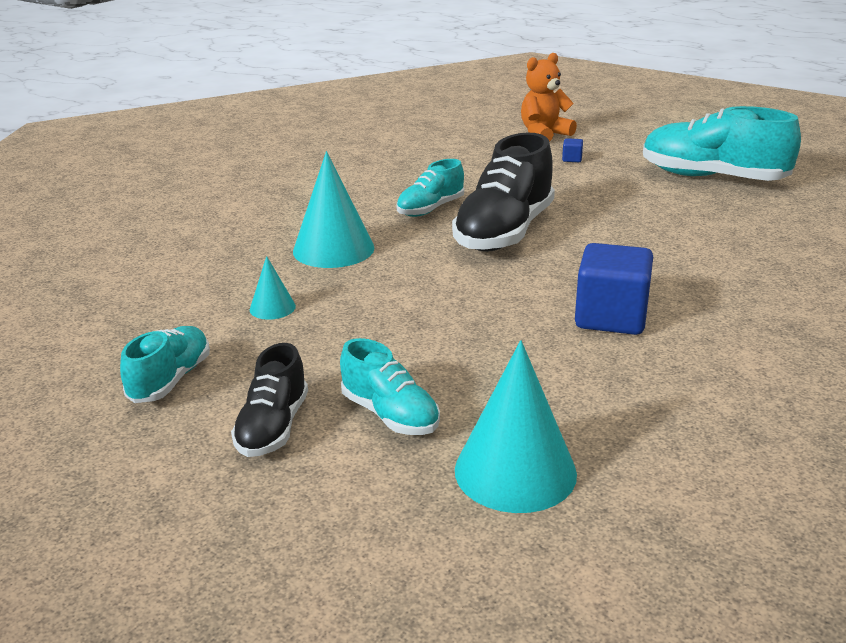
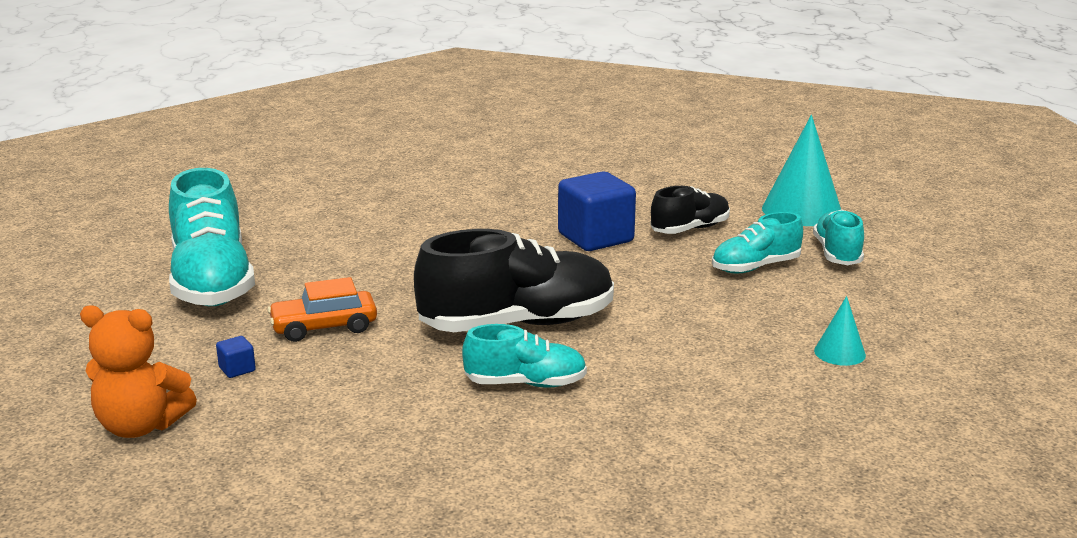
camera: 135 degrees left, 5 degrees down
(170, 380) = (981, 333): turquoise shoe -> turquoise shoe (755, 267)
(273, 427) = (924, 277): black shoe -> black shoe (690, 229)
(333, 249) = (704, 385): turquoise cone -> none
(592, 186) = (324, 327): none -> orange car

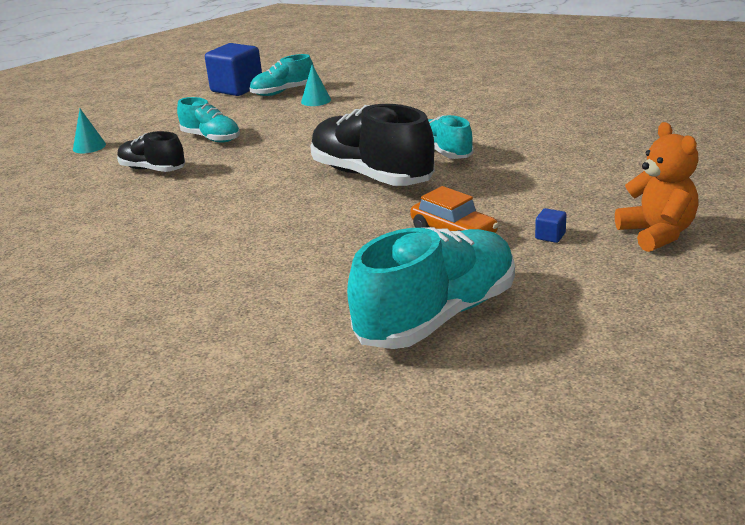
camera: 115 degrees left, 5 degrees up
(595, 238) = (194, 194): blue cube -> blue cube (237, 88)
(802, 210) = (89, 146): turquoise cone -> turquoise cone, size x0.50
(837, 254) = (169, 124): turquoise shoe -> turquoise shoe (283, 92)

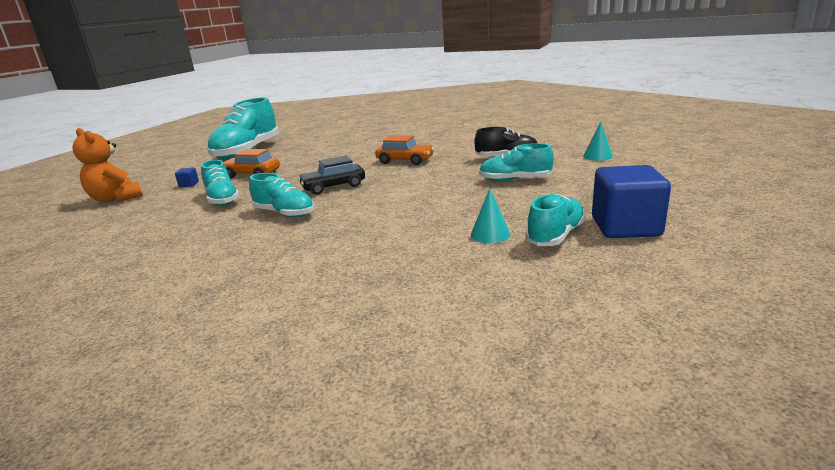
camera: 150 degrees right, 5 degrees down
(248, 198) = (405, 161): none -> orange car
(371, 176) = (333, 187): black shoe -> black car
(504, 190) = (222, 199): none -> turquoise shoe

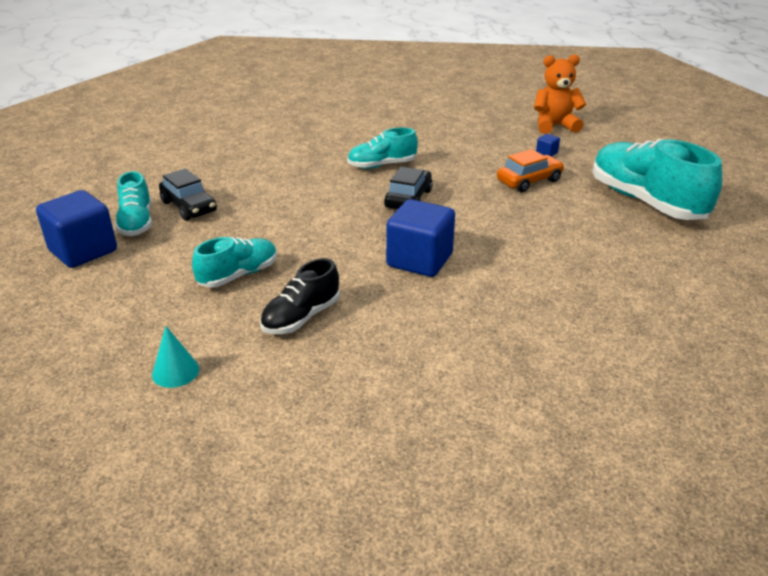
camera: 130 degrees right, 10 degrees up
(222, 199) = (468, 155): turquoise shoe -> none
(405, 161) = (419, 260): orange car -> blue cube
(490, 234) = (189, 207): turquoise cone -> black car

